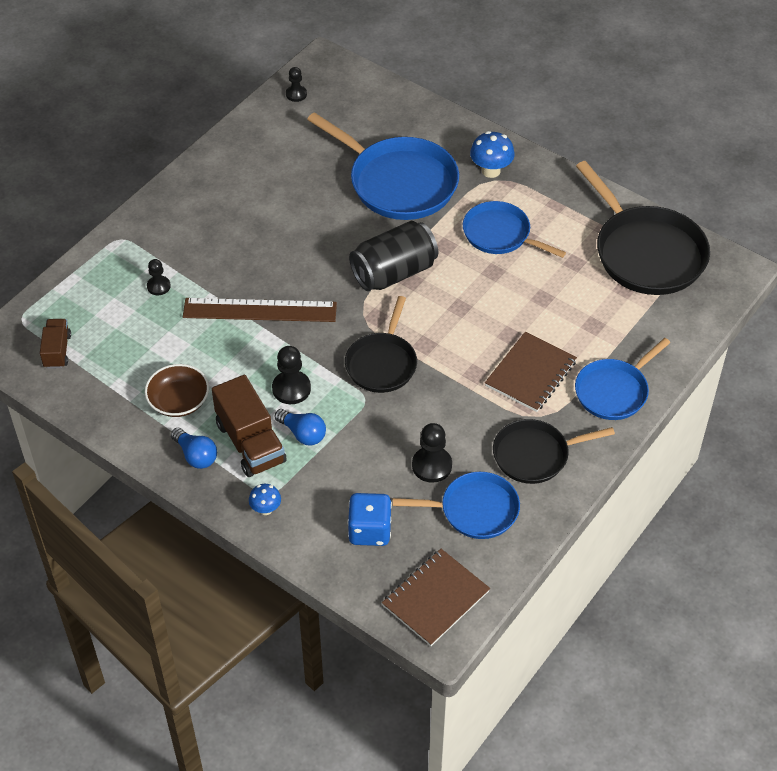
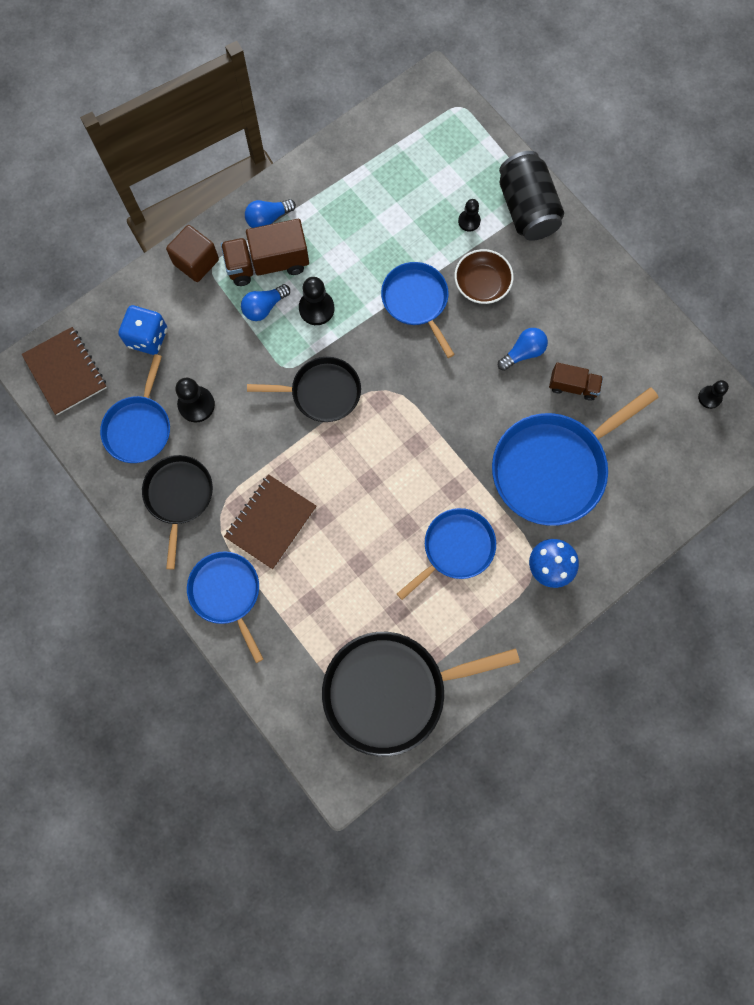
camera: 105 degrees right, 25 degrees up
(57, 351) = (414, 130): brown truck -> brown truck (573, 386)
(179, 401) = (330, 215): brown bowl -> brown bowl (481, 284)
(260, 310) = (416, 301): brown ruler -> blue pan
(266, 509) = (196, 262): blue mushroom -> brown cube
(291, 221) = (523, 353): none -> blue light bulb
(382, 363) = (322, 392): black pan -> black pan turned 150 degrees clockwise
(394, 272) = (431, 431): black can -> black can (527, 209)
(530, 374) = (271, 522): brown notebook -> brown notebook turned 75 degrees clockwise

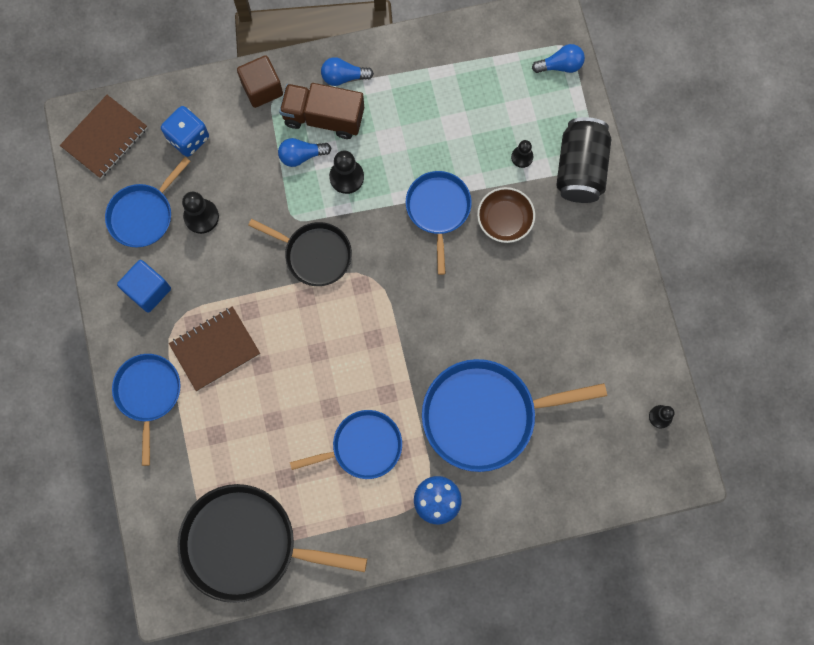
camera: 25 degrees right, 0 degrees up
(65, 372) = (105, 138): brown notebook -> brown notebook turned 45 degrees clockwise
(179, 496) = (148, 290): black pan -> blue cube
(523, 353) = (510, 299): blue light bulb -> blue light bulb (560, 65)
(573, 386) = (540, 350): brown truck -> none

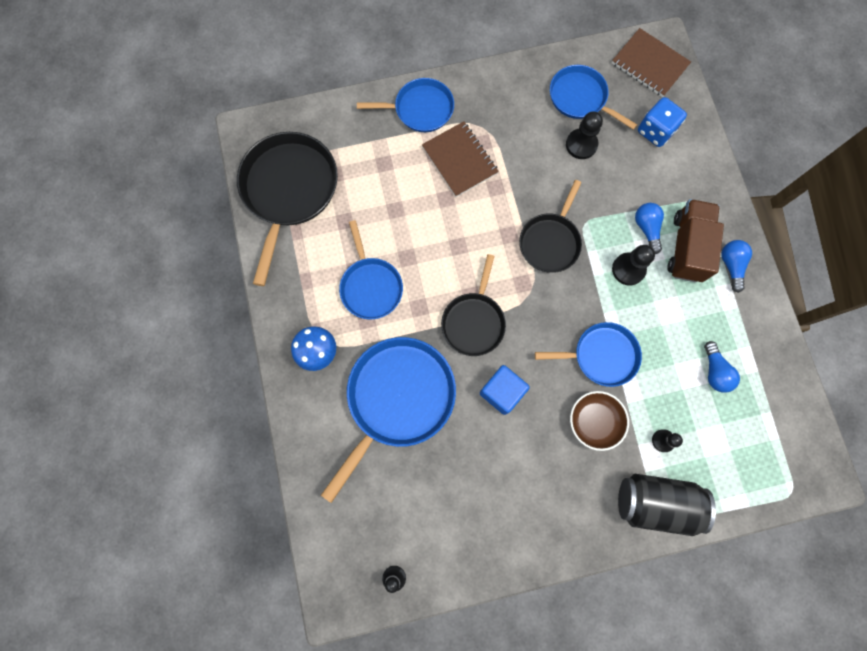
camera: 90 degrees right, 0 degrees up
(148, 290) = (511, 105): blue cube -> blue cube (502, 392)
(262, 88) = (710, 192): brown cube -> none
(403, 336) = (474, 322): none -> black pan
(485, 415) = (397, 398): blue pan -> blue pan turned 45 degrees clockwise
(560, 65) = (769, 484): blue light bulb -> blue light bulb (714, 371)

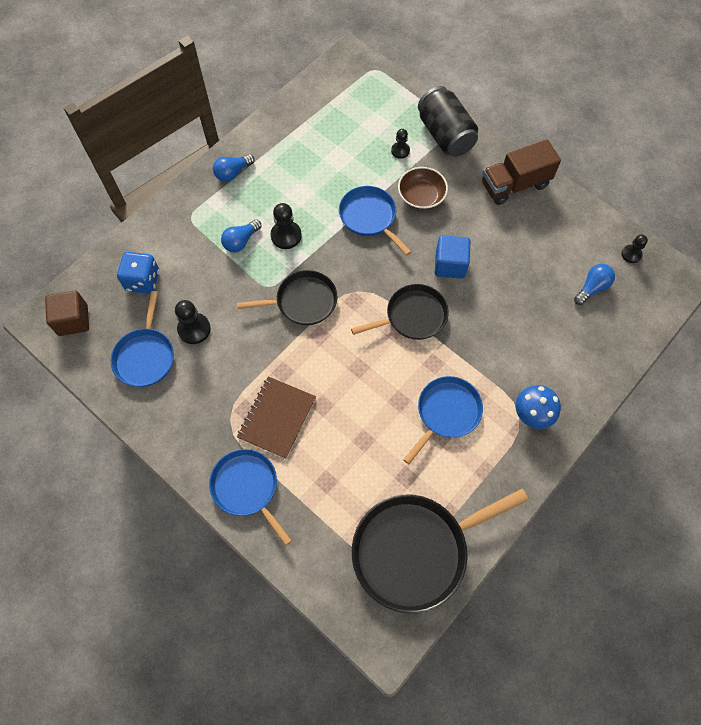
camera: 125 degrees left, 10 degrees down
(397, 398) = (515, 331): blue pan -> none
(649, 64) = (73, 320): brown notebook -> brown cube
(687, 248) = (238, 207): brown truck -> brown truck (515, 184)
(714, 371) = (325, 145): blue light bulb -> blue light bulb (592, 288)

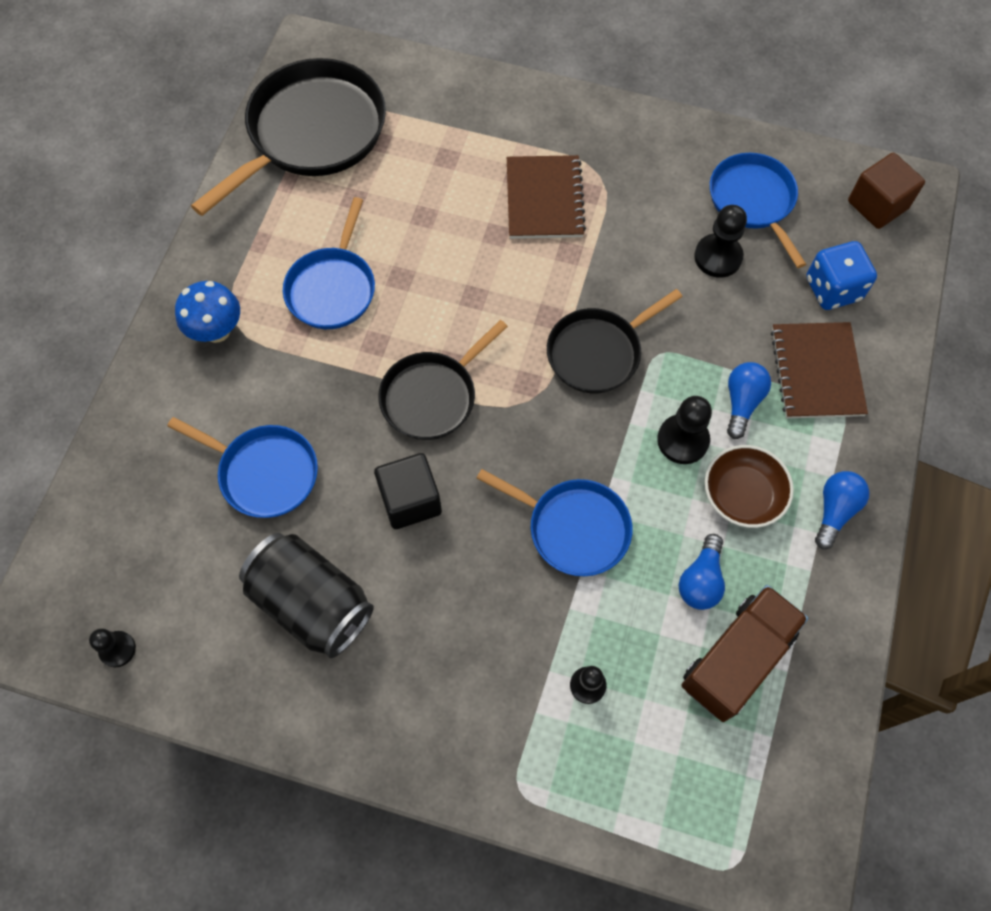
camera: 155 degrees right, 0 degrees up
(189, 240) = (816, 372): none -> brown notebook
(247, 487) = (534, 119): blue pan -> blue pan (265, 473)
(421, 196) = (509, 606): brown bowl -> brown bowl (742, 495)
(445, 135) = (523, 760): black can -> black can (312, 603)
(450, 265) = (410, 500): blue cube -> black cube
(515, 184) = (356, 705): brown truck -> brown truck (737, 659)
(592, 288) = (172, 557): blue light bulb -> blue light bulb (701, 580)

